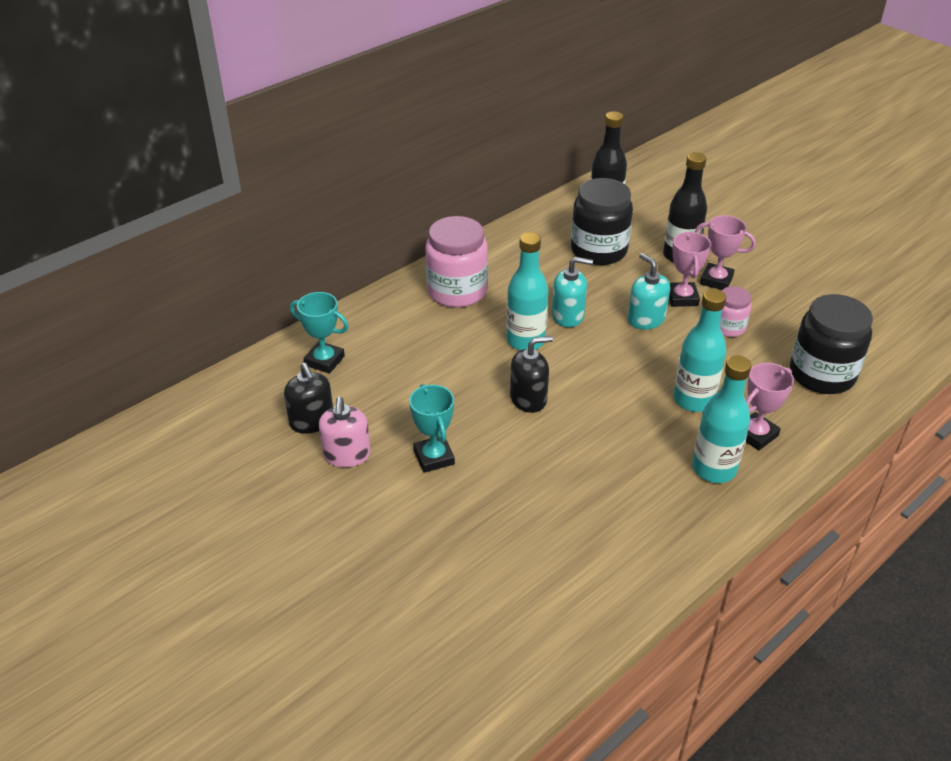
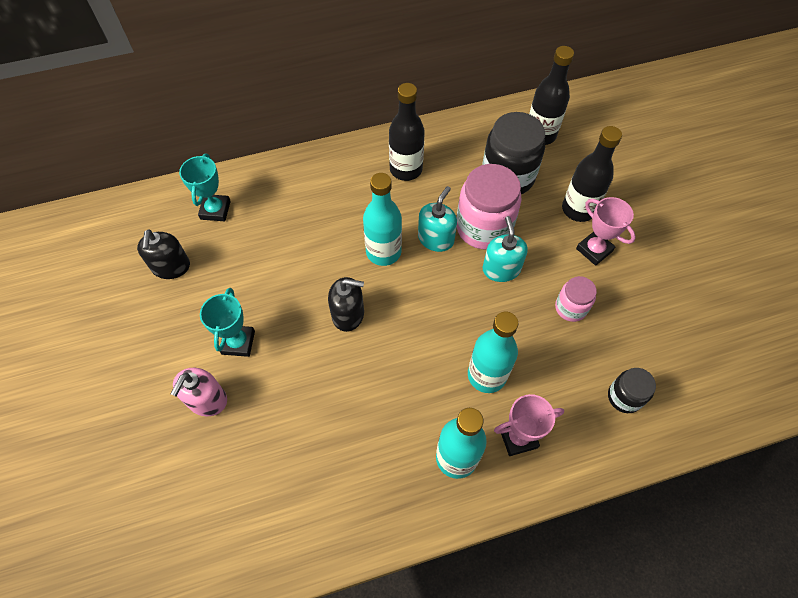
camera: 25 degrees right, 20 degrees up
(324, 361) = (215, 210): turquoise trophy -> turquoise trophy turned 45 degrees clockwise
(347, 455) = (176, 311): pink soap dispenser -> pink soap dispenser (207, 400)
(457, 291) = (360, 177): pink jar -> pink jar (483, 227)
(498, 272) = (406, 169): none -> black bottle
(568, 315) = (436, 239): turquoise soap dispenser -> turquoise soap dispenser turned 90 degrees counterclockwise
(682, 298) = (549, 258): pink trophy -> none
(822, 374) = (624, 397): black jar -> black jar, size x0.54

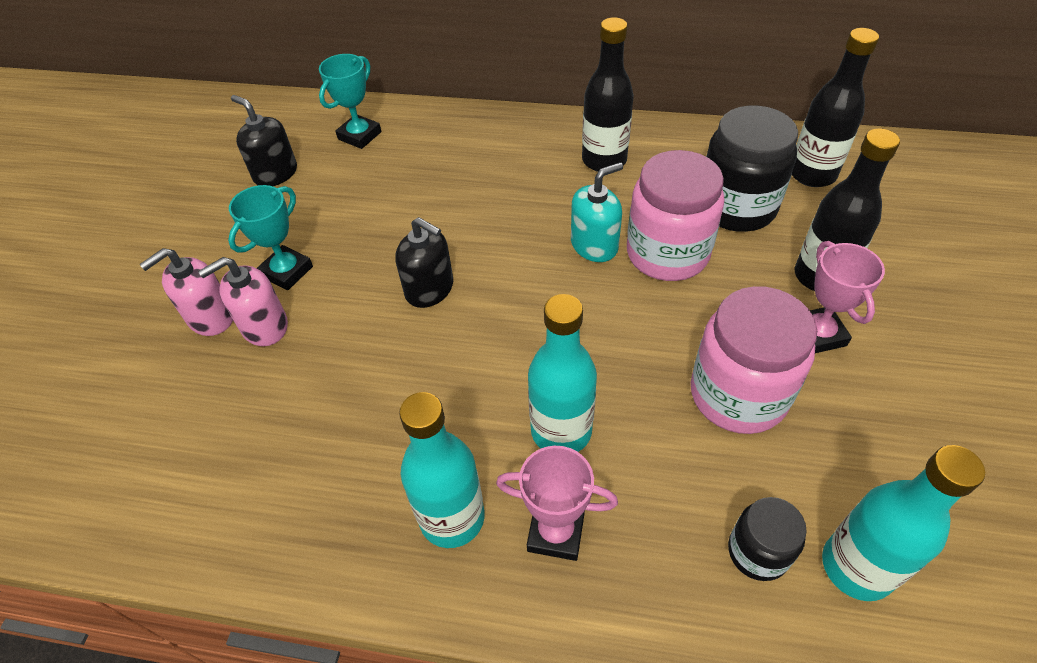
camera: 30 degrees right, 10 degrees down
(171, 267) = (275, 173): black soap dispenser -> black soap dispenser turned 105 degrees clockwise
(252, 390) = (264, 326): none -> pink soap dispenser
(383, 252) = (518, 237): turquoise bottle -> turquoise bottle (856, 567)
(501, 269) = (662, 309): turquoise soap dispenser -> none
(570, 308) = (738, 394): pink jar -> pink jar, size x1.85

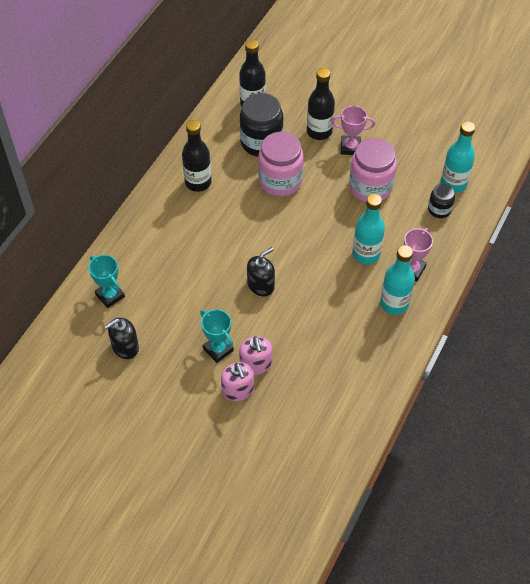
camera: 75 degrees left, 5 degrees up
(594, 245) = (261, 207): turquoise soap dispenser -> none

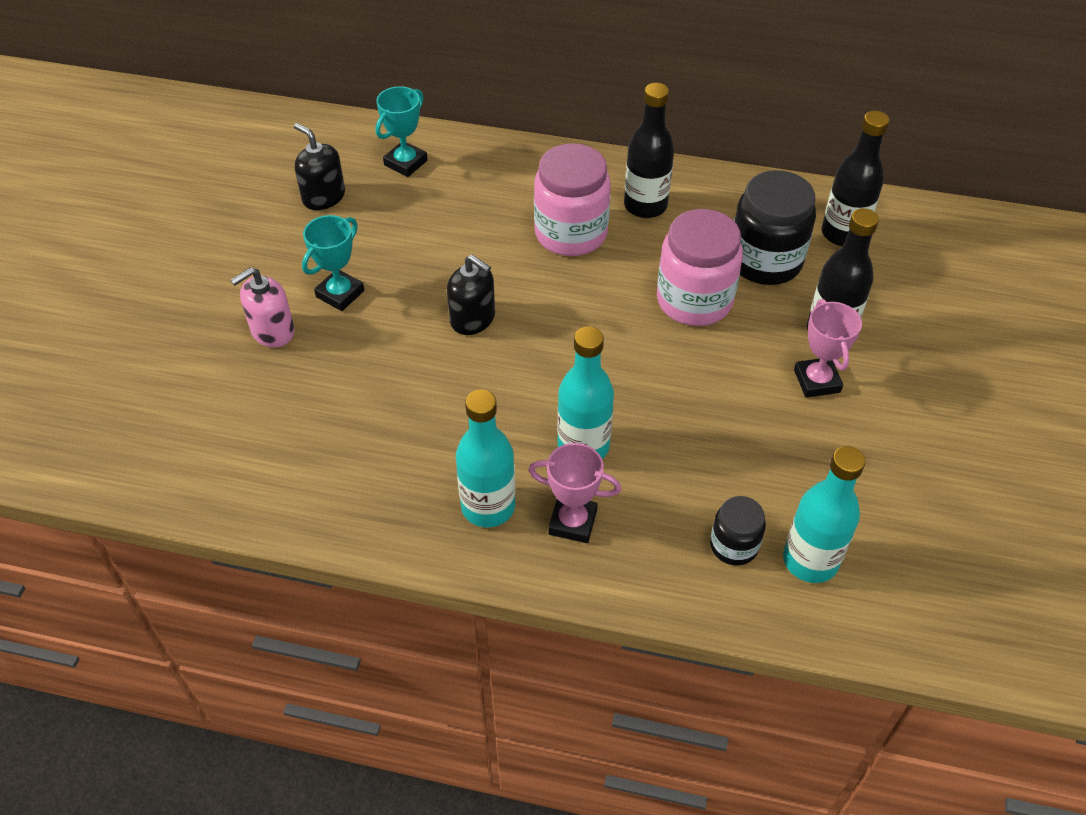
camera: 75 degrees right, 5 degrees down
(255, 364) = (322, 342): pink soap dispenser -> none
(370, 187) = (738, 426): pink jar -> pink jar (571, 233)

